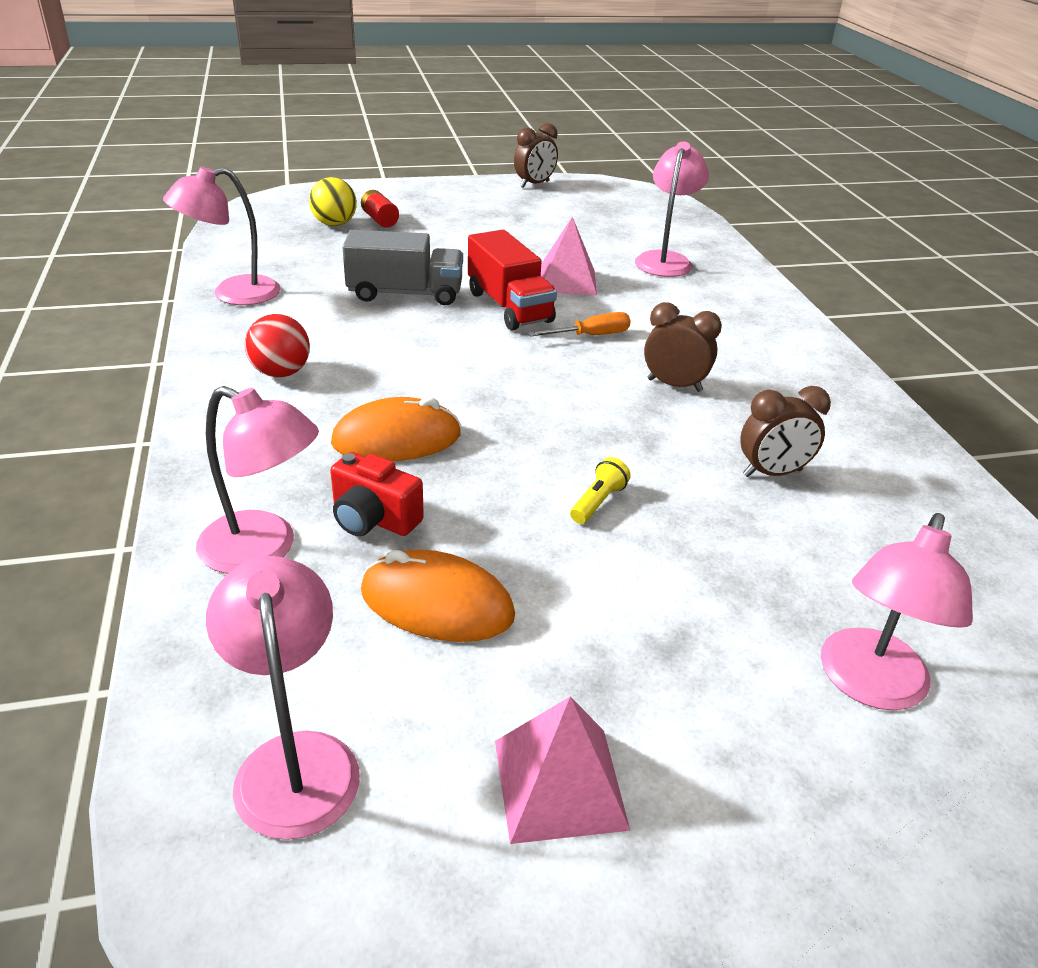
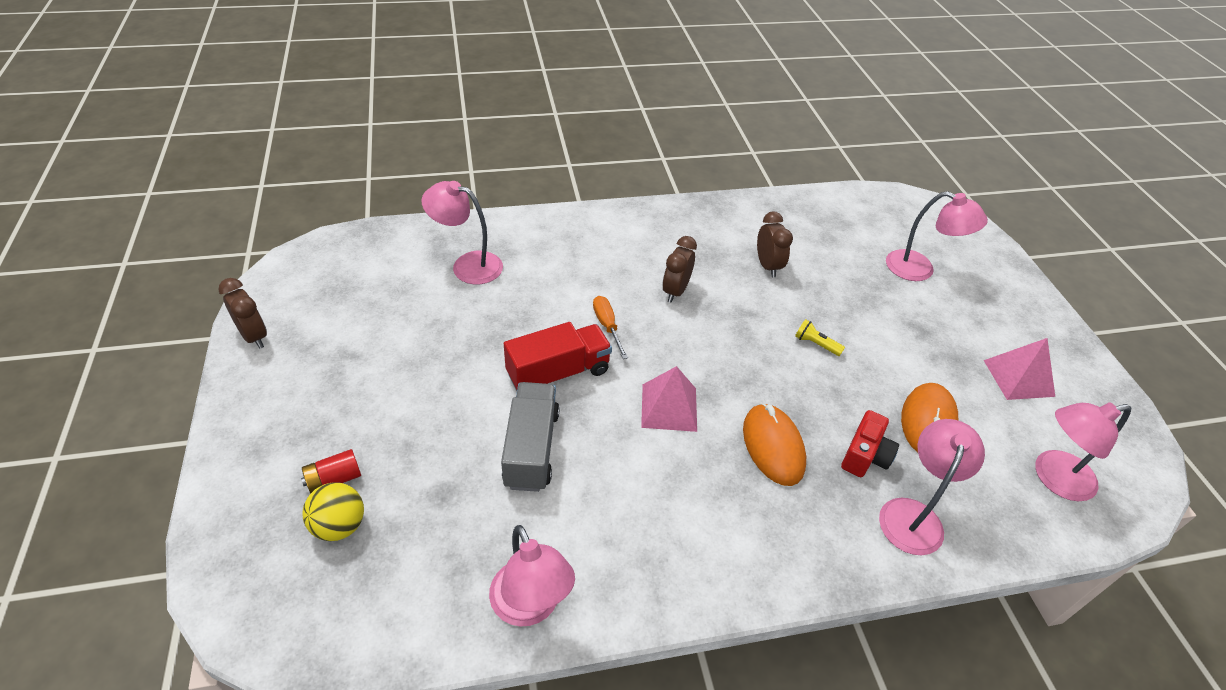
camera: 90 degrees left, 10 degrees up
(281, 373) = (690, 535): red ball -> none
(567, 281) = (507, 331): pink pyramid -> pink pyramid (669, 407)

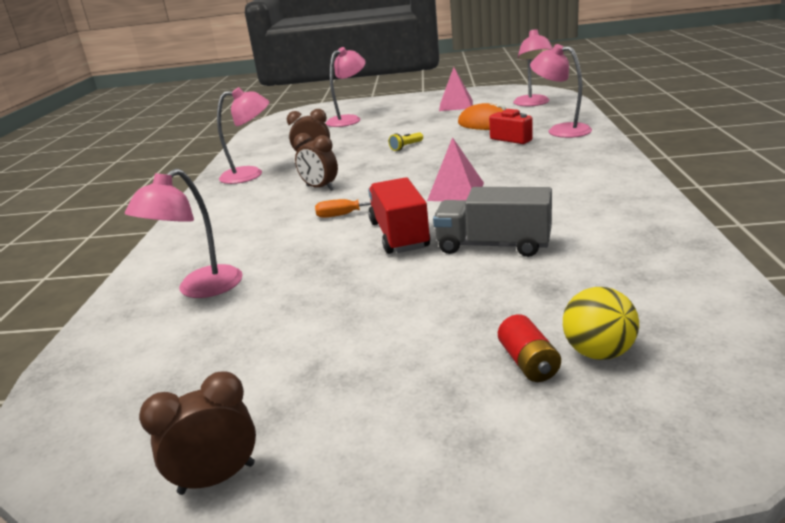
camera: 70 degrees left, 20 degrees down
(530, 607) = (670, 242): pink lamp -> pink lamp (250, 174)
(773, 446) = (502, 161): orange mouse -> none

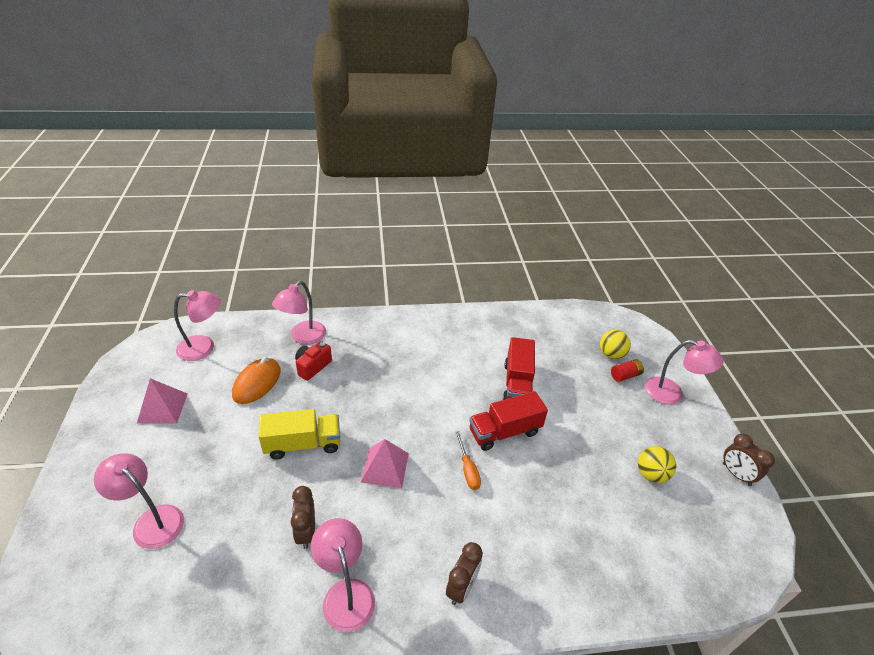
camera: 105 degrees left, 15 degrees up
(200, 289) = (598, 545): pink lamp -> pink lamp (672, 393)
(276, 353) = (651, 474): none -> yellow ball
(320, 188) = (405, 504): brown clock -> brown clock (461, 588)
(406, 147) = (303, 444): yellow flashlight -> yellow truck
(455, 191) = (429, 403): pink pyramid -> pink pyramid (385, 467)
(493, 245) = (517, 384): grey truck -> red truck

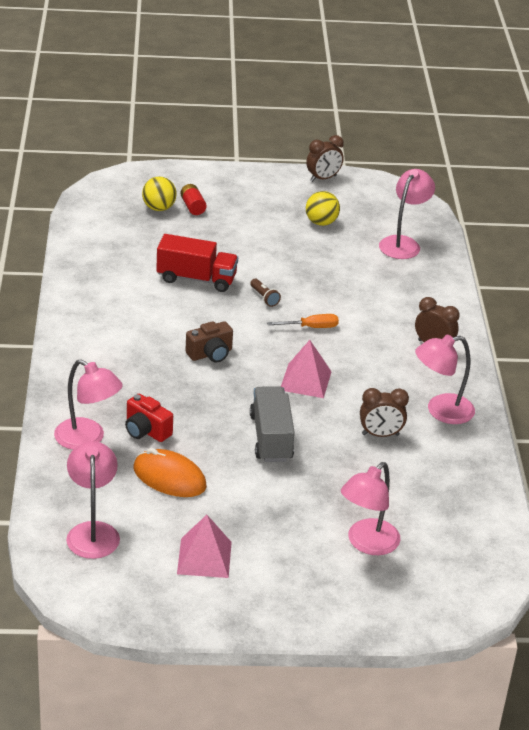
camera: 85 degrees left, 5 degrees down
(303, 444) = (271, 438): yellow truck -> grey truck
(413, 398) = (210, 354): none -> brown camera
(504, 432) = (264, 298): red truck -> brown flashlight
(672, 393) = (222, 185): pink lamp -> pink lamp (403, 243)

